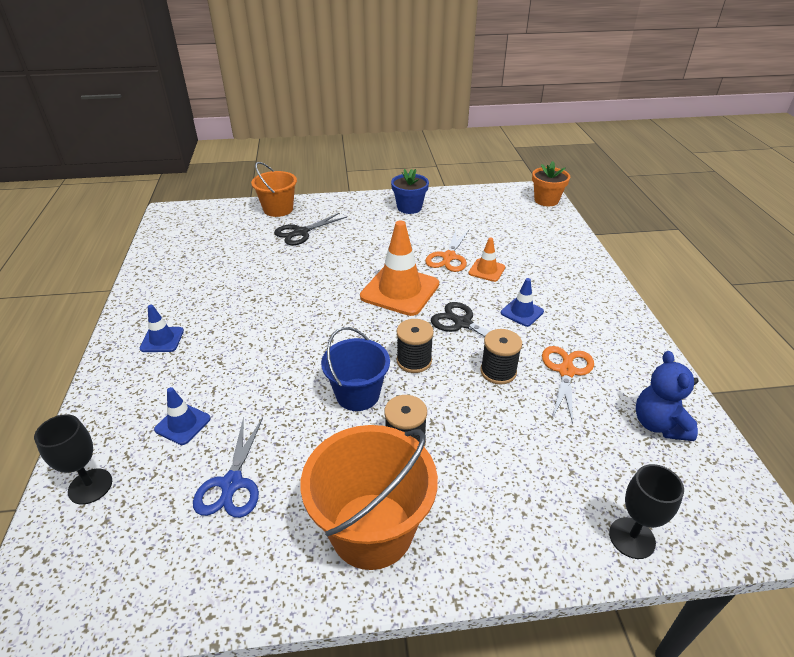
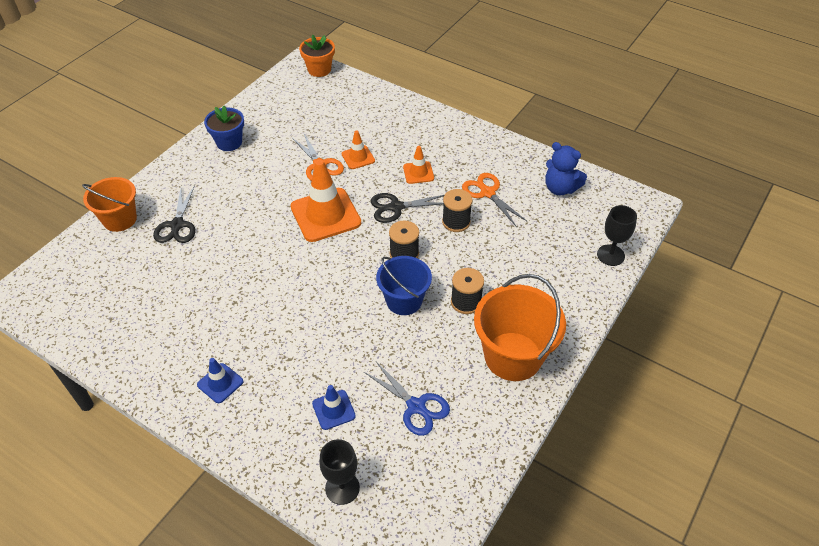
camera: 50 degrees left, 10 degrees up
(522, 312) = (418, 173): blue traffic cone -> orange traffic cone

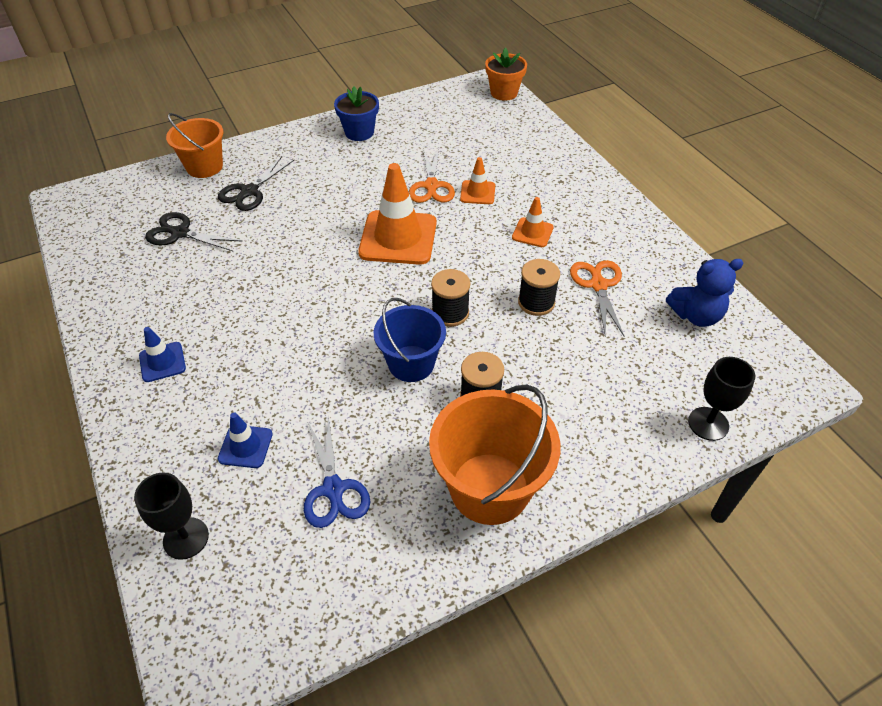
camera: 30 degrees right, 0 degrees up
(396, 207) = (480, 259): black scissors -> black scissors (180, 233)
(560, 188) = (696, 315): blue teddy bear -> blue teddy bear turned 75 degrees counterclockwise

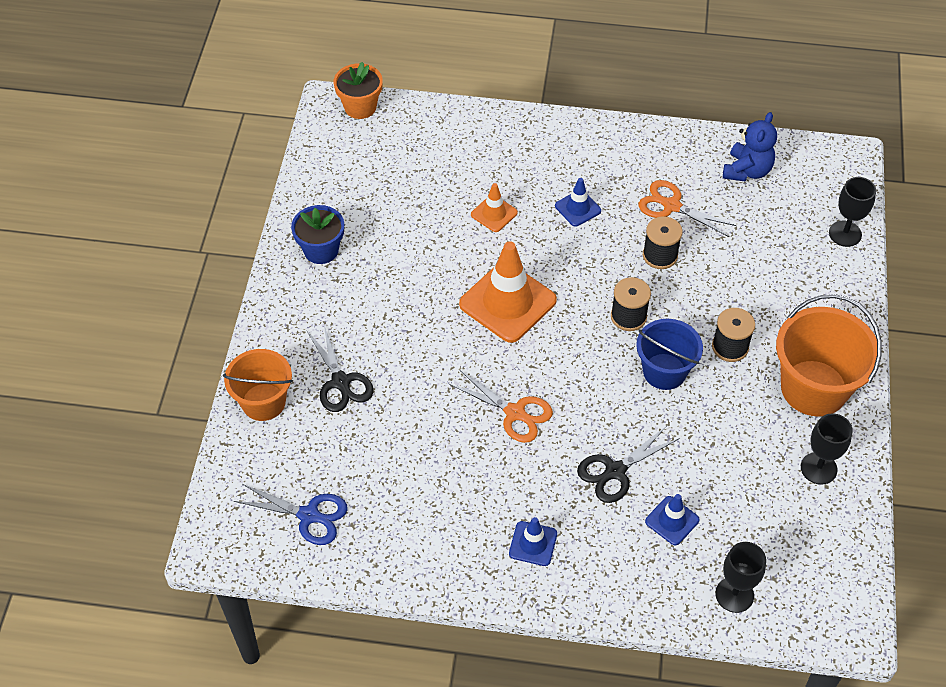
camera: 55 degrees left, 5 degrees up
(180, 233) = (360, 464): black scissors -> black scissors (615, 471)
(333, 489) = (751, 481): blue scissors -> blue scissors (308, 515)
(391, 540) = (818, 468): none -> black goblet
(431, 186) = (455, 240): orange scissors -> orange scissors (515, 413)
(532, 232) = (578, 208): orange traffic cone -> blue traffic cone

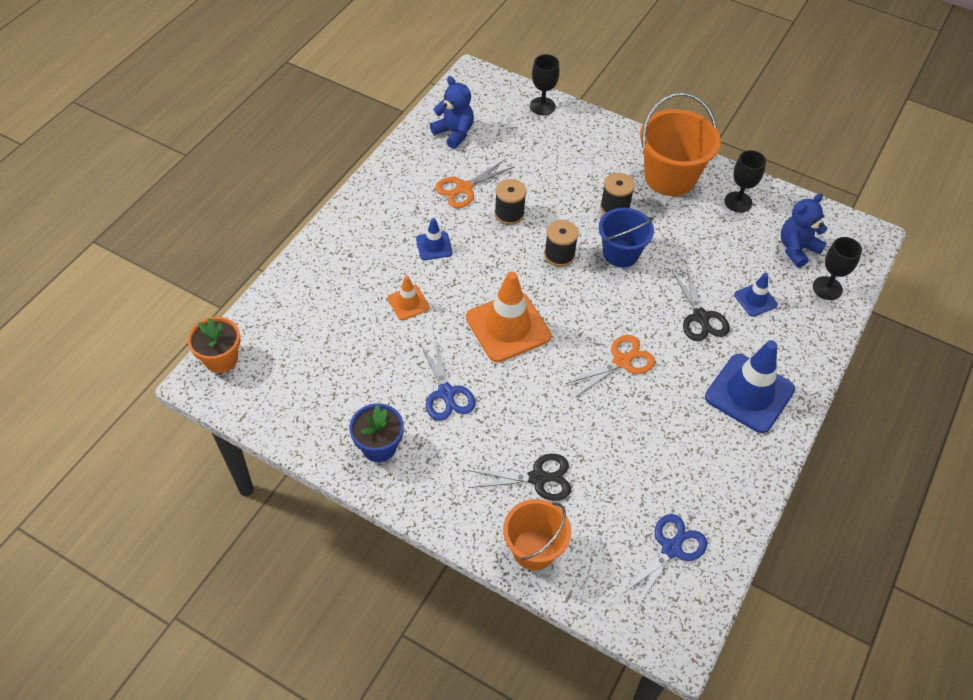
camera: 70 degrees left, 0 degrees up
(403, 279) = (446, 393): none -> blue scissors
(533, 543) = (749, 393): blue traffic cone -> blue traffic cone, size x1.99
(779, 548) = (797, 249): none -> blue teddy bear

